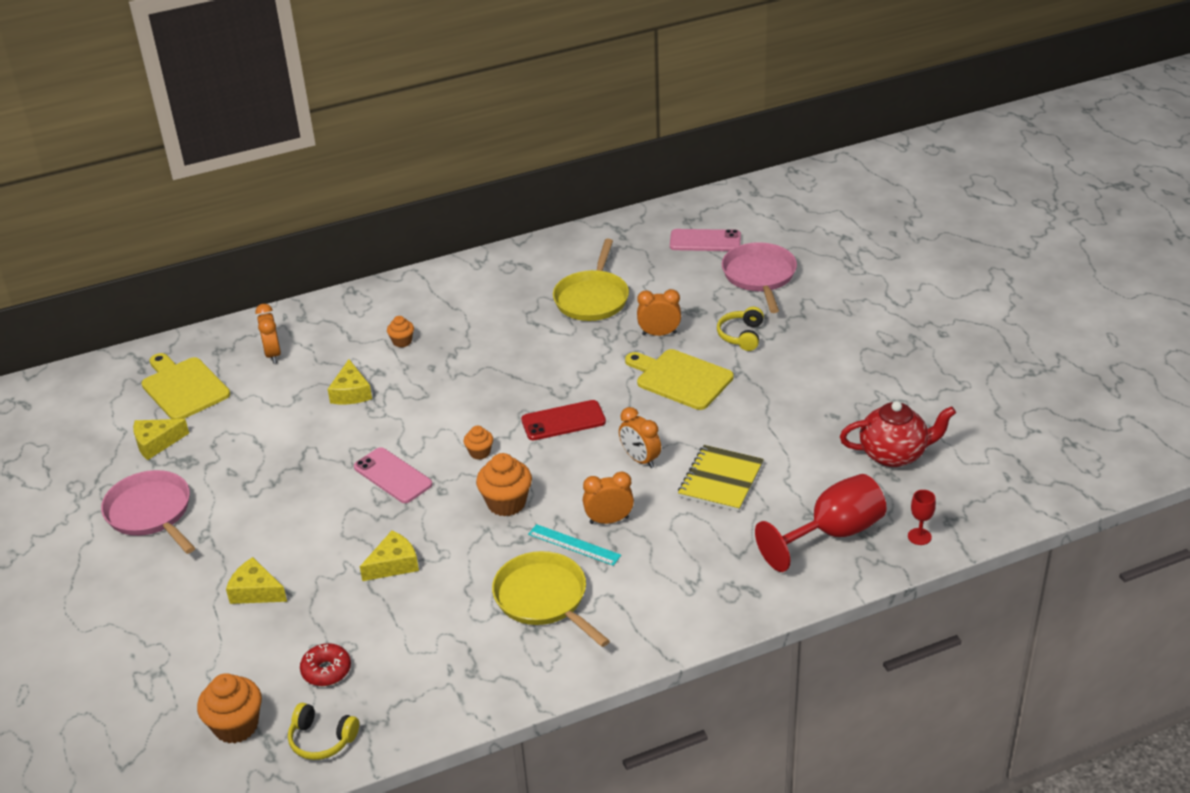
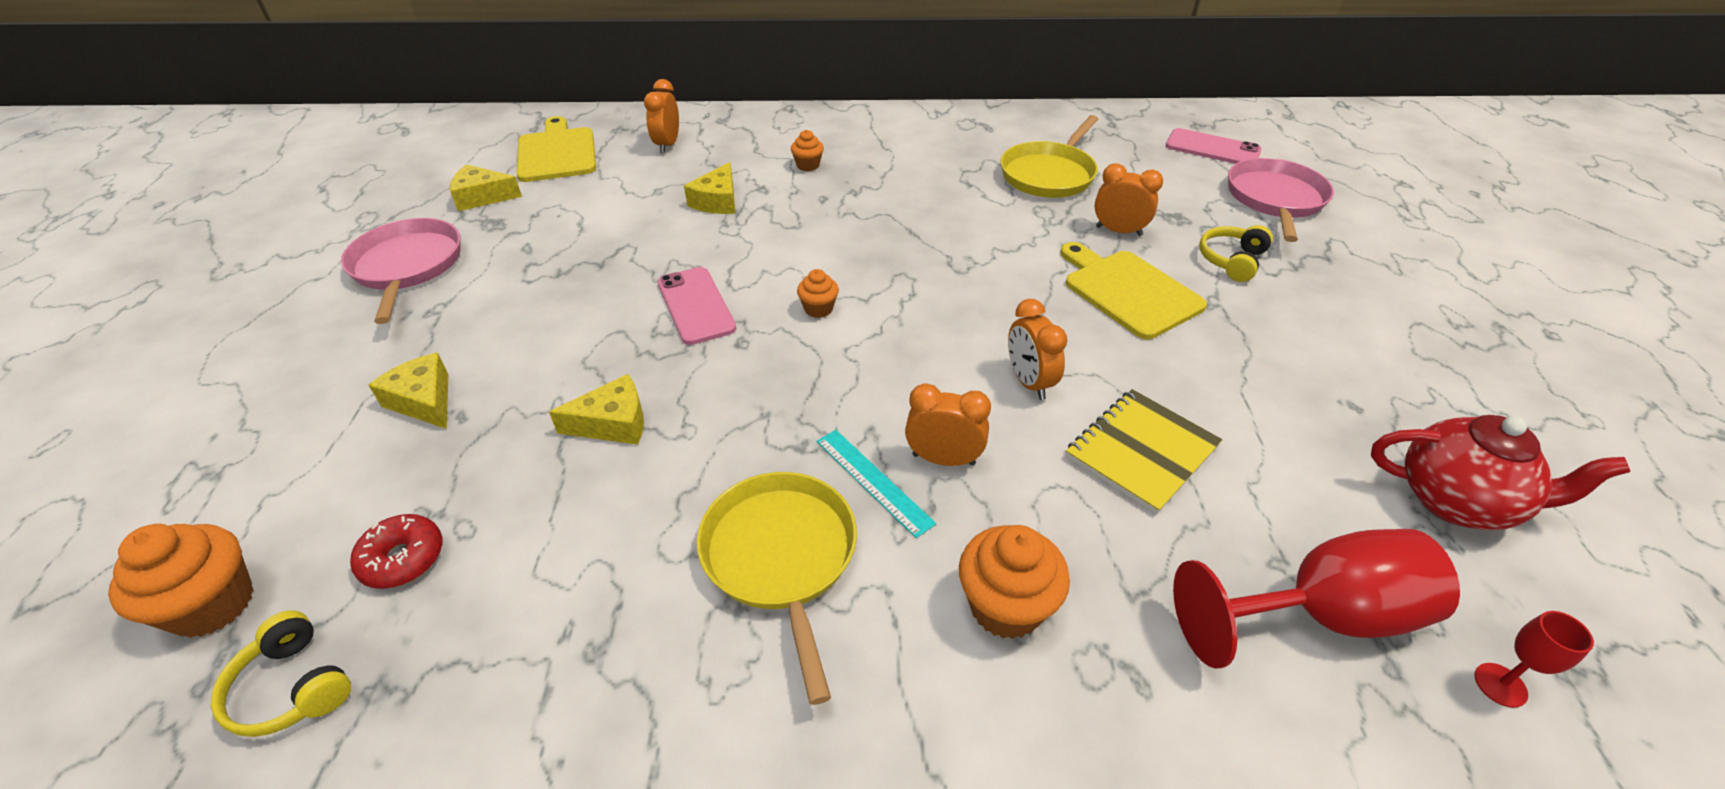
camera: 20 degrees right, 5 degrees up
(506, 503) = (813, 386): orange cupcake -> orange cupcake (1005, 606)
(563, 421) = (946, 300): red phone -> none

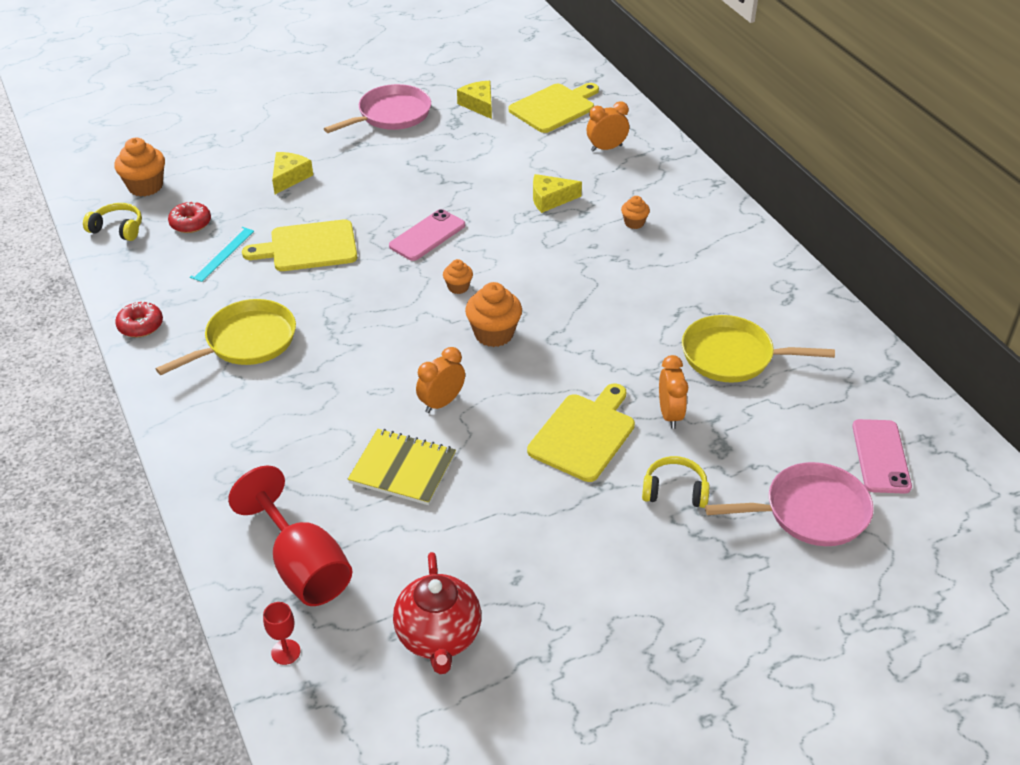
camera: 65 degrees right, 0 degrees up
(292, 687) = (118, 229): yellow headphones -> yellow headphones turned 90 degrees clockwise
(613, 423) = (308, 247): yellow cheese -> yellow cutting board
(627, 715) = (140, 325): none -> red donut
(873, 481) = (316, 358): turquoise ruler -> turquoise ruler (222, 254)
(943, 459) = (348, 381): orange clock -> none
(1005, 606) = (252, 433): orange cupcake -> orange cupcake (494, 334)

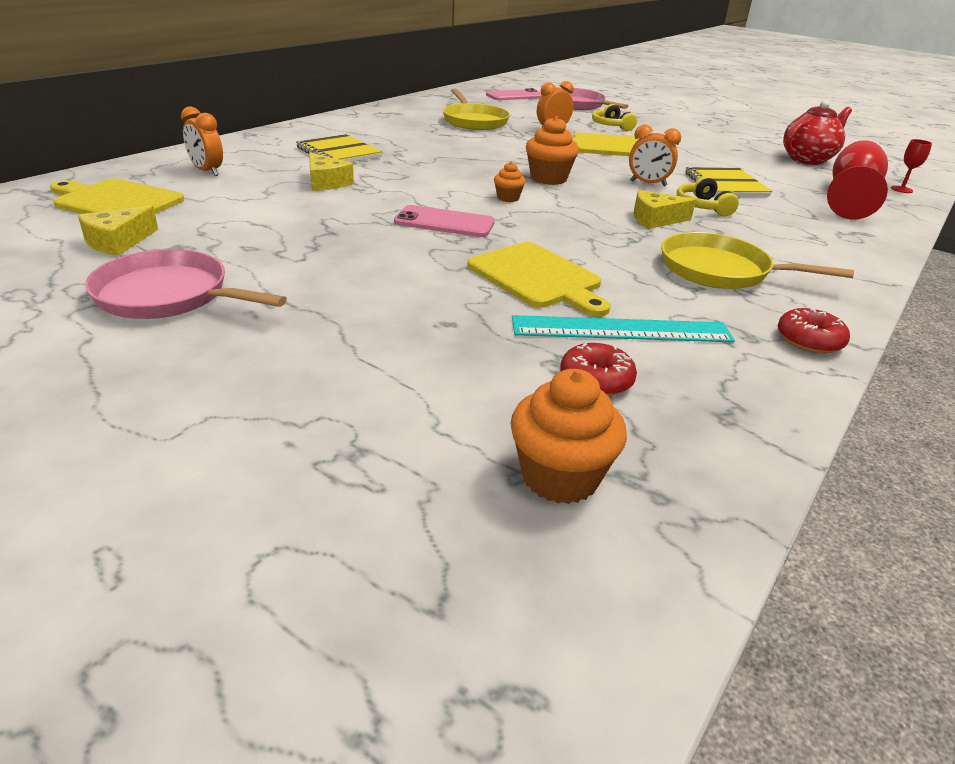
camera: 120 degrees left, 10 degrees down
(118, 229) = (696, 451): yellow headphones -> yellow headphones (702, 207)
(222, 254) = (621, 330): turquoise ruler -> turquoise ruler, size x1.58
(289, 177) = (403, 332): yellow cheese -> yellow cheese (655, 219)
(634, 223) = (339, 152): orange cupcake -> yellow notebook

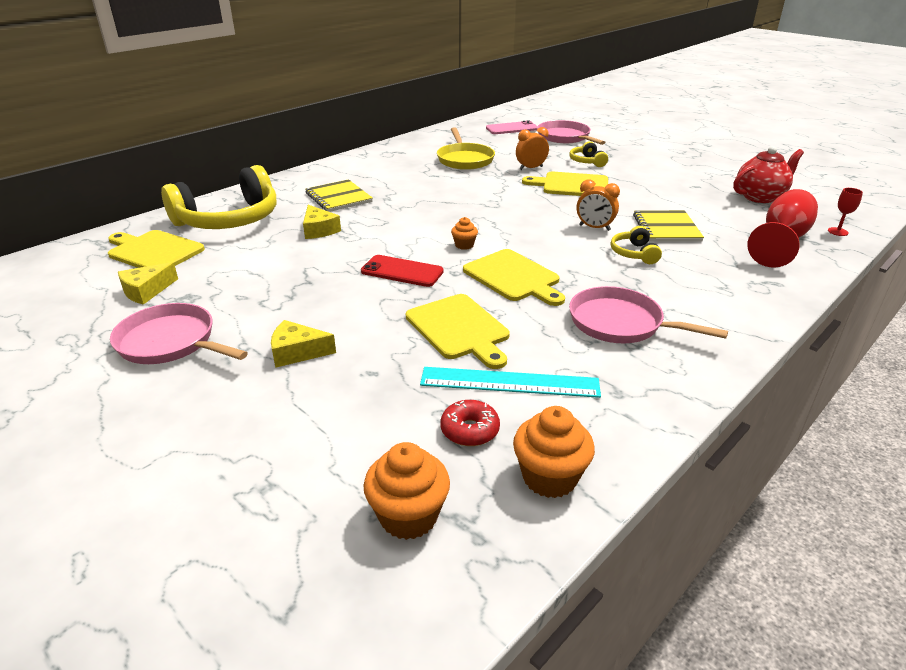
camera: 10 degrees right, 0 degrees up
(207, 171) = (229, 220): orange clock -> yellow headphones
(444, 222) = (402, 271): pink phone -> red phone
(548, 178) = (507, 223): orange cupcake -> orange cupcake (549, 477)
(579, 228) = (513, 277): none -> yellow cutting board
(655, 219) = (585, 268): yellow cheese -> yellow cheese (297, 352)
(720, 270) = (620, 323): yellow pan -> pink pan
(809, 340) = (667, 398): red donut -> none

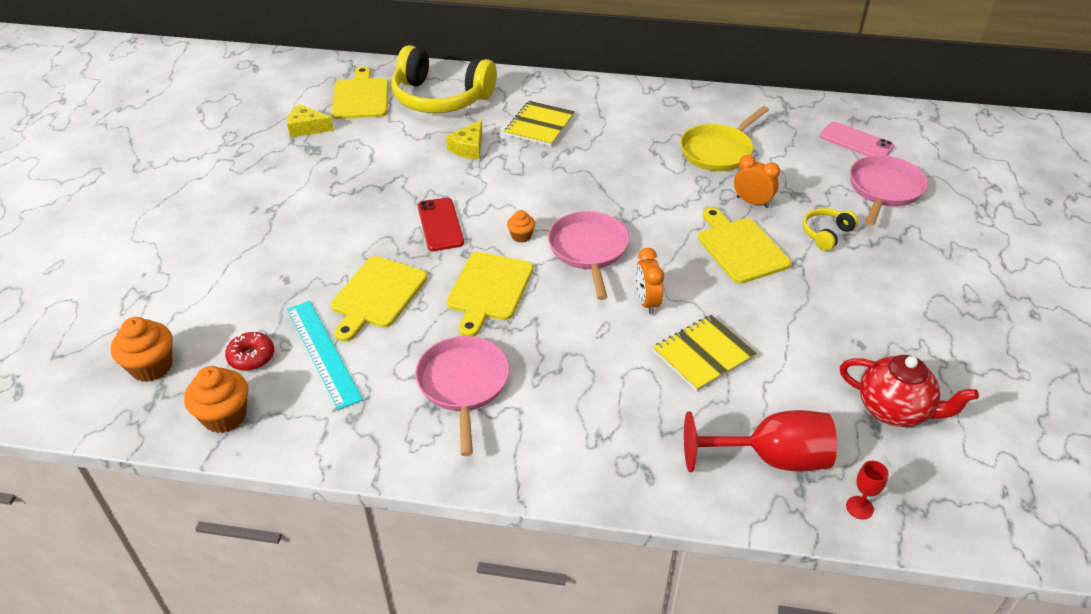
camera: 55 degrees right, 10 degrees up
(170, 342) = (256, 175): pink pan -> pink pan (588, 250)
(297, 352) = (285, 234): yellow cheese -> none
(634, 253) = (614, 349): yellow headphones -> none

